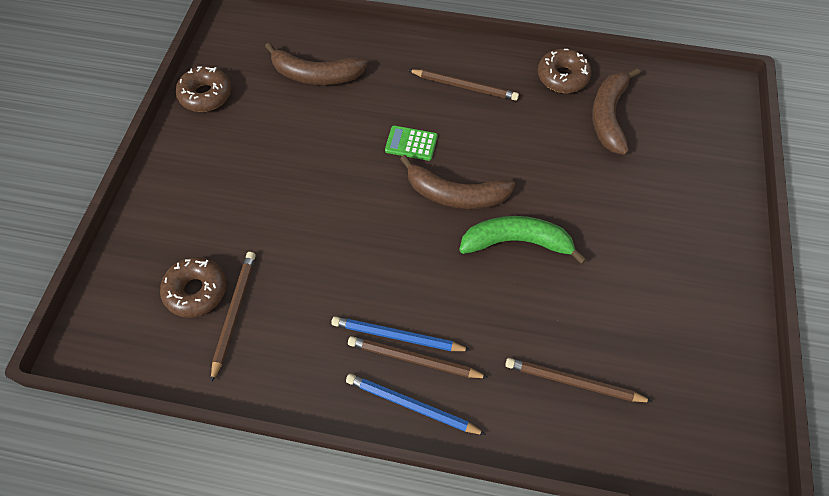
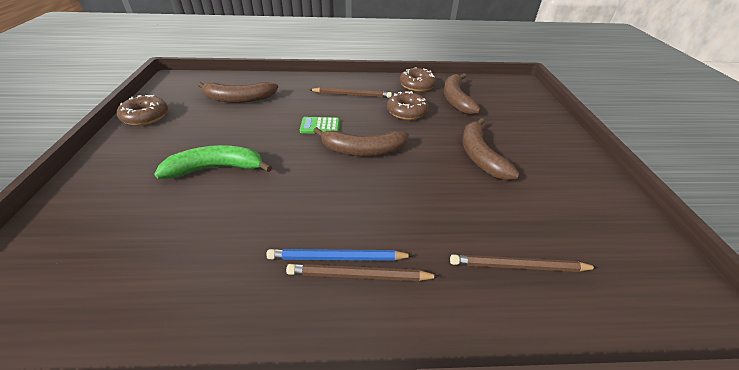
camera: 15 degrees left, 20 degrees down
(196, 291) = (114, 254): brown donut -> brown donut (406, 112)
(234, 313) = (156, 267): brown pencil -> none
(411, 406) = (368, 322): blue pencil -> none
(516, 242) = (422, 172): green banana -> green banana (216, 168)
(597, 228) = (480, 156): none -> brown banana

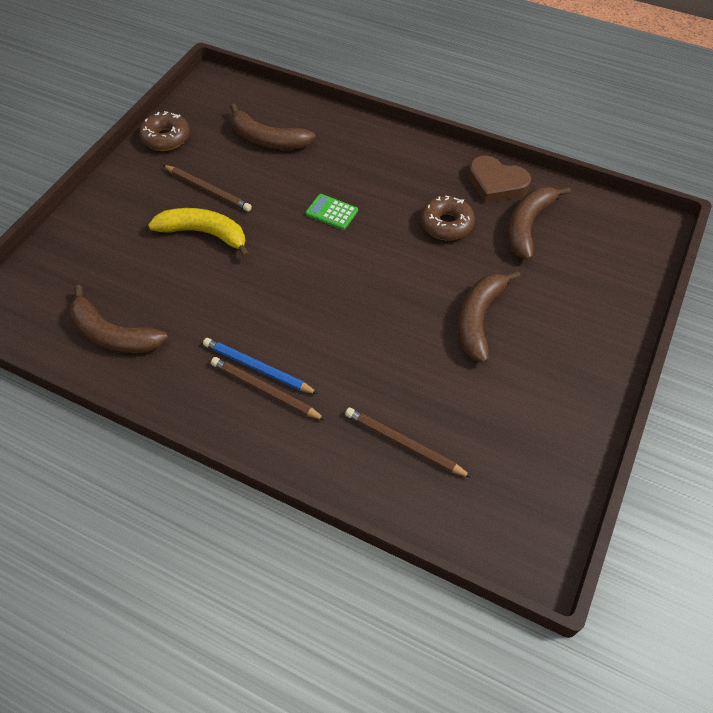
camera: 30 degrees right, 15 degrees up
(216, 168) = (204, 234): green banana -> yellow banana
(352, 95) = (399, 174): brown pencil -> brown pencil (208, 190)
(363, 150) = (356, 263): brown banana -> brown banana (113, 334)
(417, 85) = (496, 183): brown donut -> brown heart

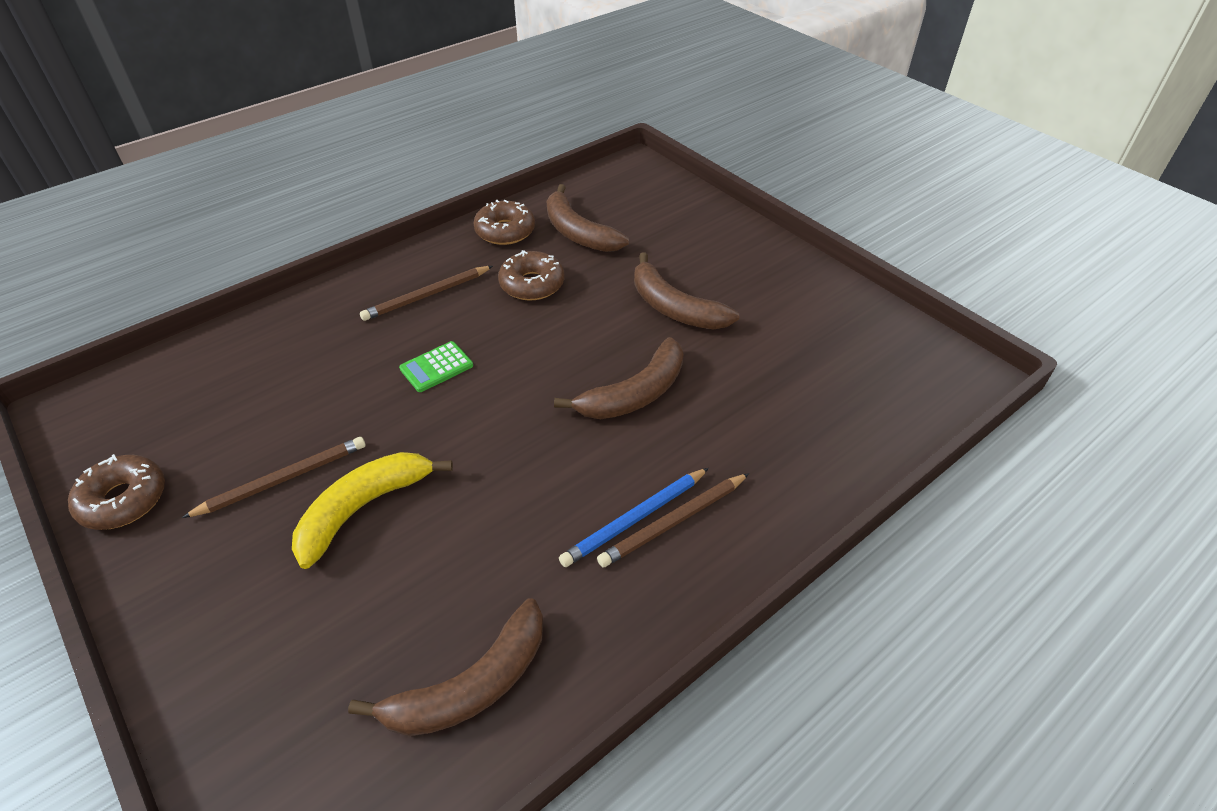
camera: 65 degrees left, 10 degrees down
(268, 139) = (252, 386): brown banana -> brown banana (635, 394)
(404, 444) = (805, 419): brown pencil -> brown pencil (427, 296)
(496, 183) = (505, 231): brown heart -> brown donut

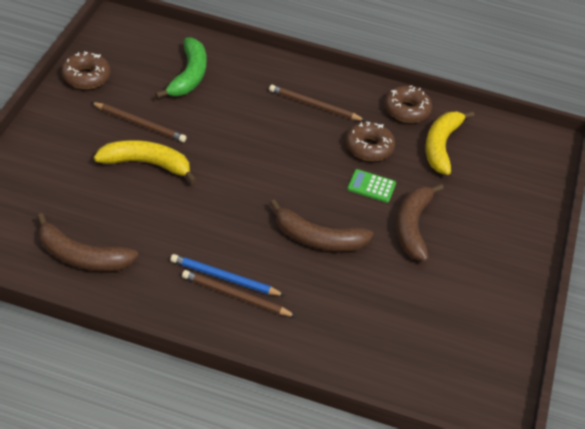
camera: 50 degrees right, 0 degrees up
(254, 383) = (188, 76): none -> green banana
(436, 367) = (262, 140): green calculator -> green calculator (371, 186)
(578, 232) = (441, 146): brown banana -> yellow banana

